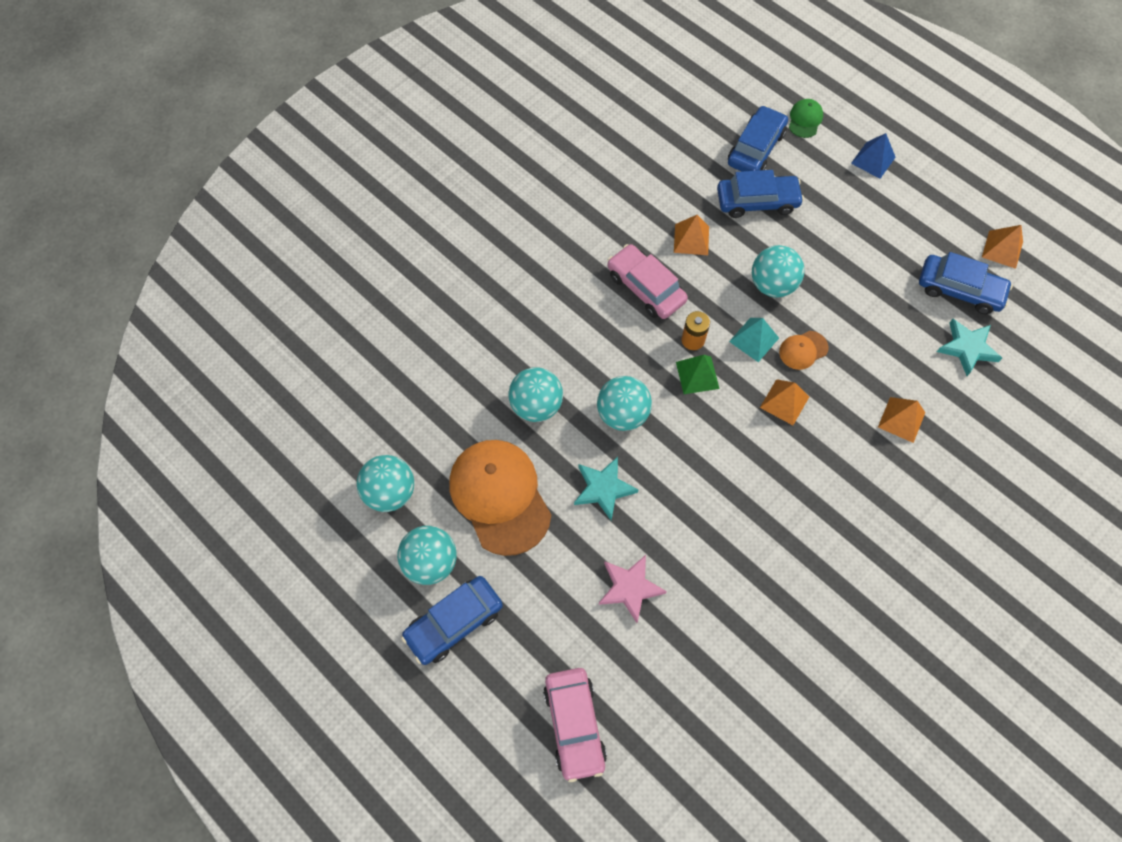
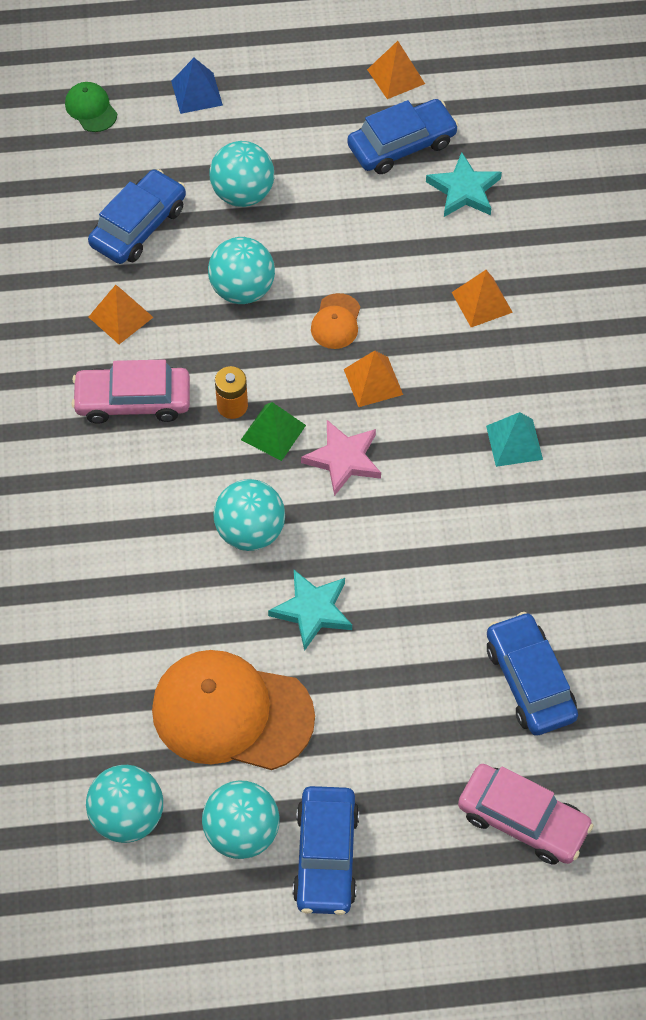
camera: 50 degrees left, 5 degrees down
(536, 405) = (164, 603): turquoise ball -> turquoise ball (243, 193)
(630, 588) = (434, 666): pink star -> pink star (343, 459)
(754, 339) = (284, 353): turquoise pyramid -> turquoise pyramid (514, 442)
(756, 148) = (78, 177): blue car -> blue car (530, 681)

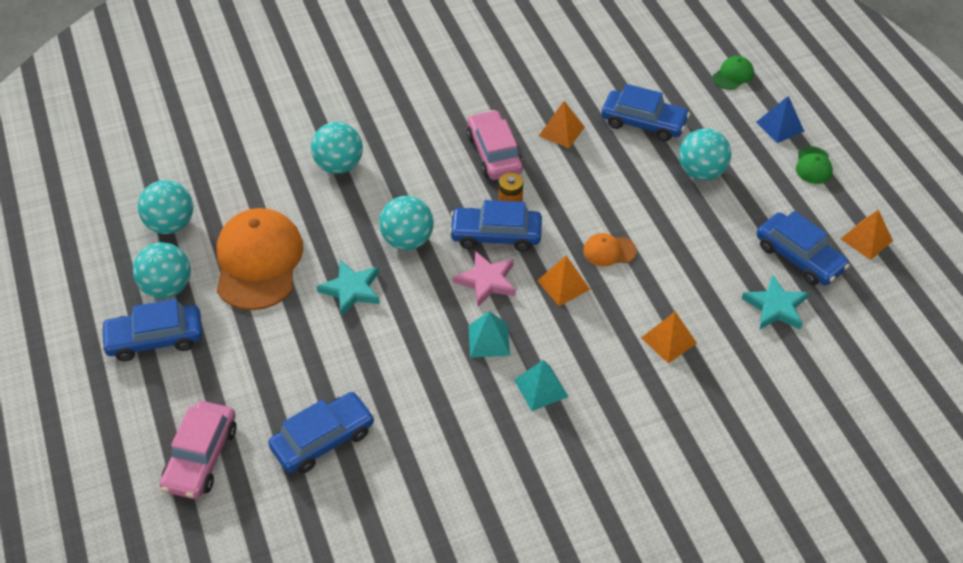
camera: 75 degrees right, 10 degrees down
(242, 289) = (614, 191): turquoise ball -> turquoise ball (339, 165)
(271, 83) = (813, 166): none -> green cap
(273, 432) = (496, 235): green pyramid -> blue car
(433, 478) = (489, 340): none -> turquoise pyramid

